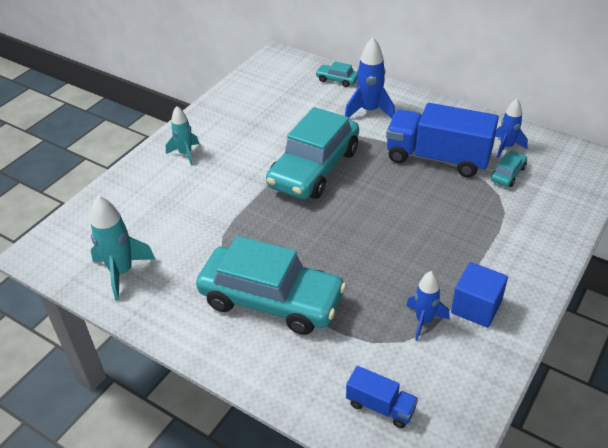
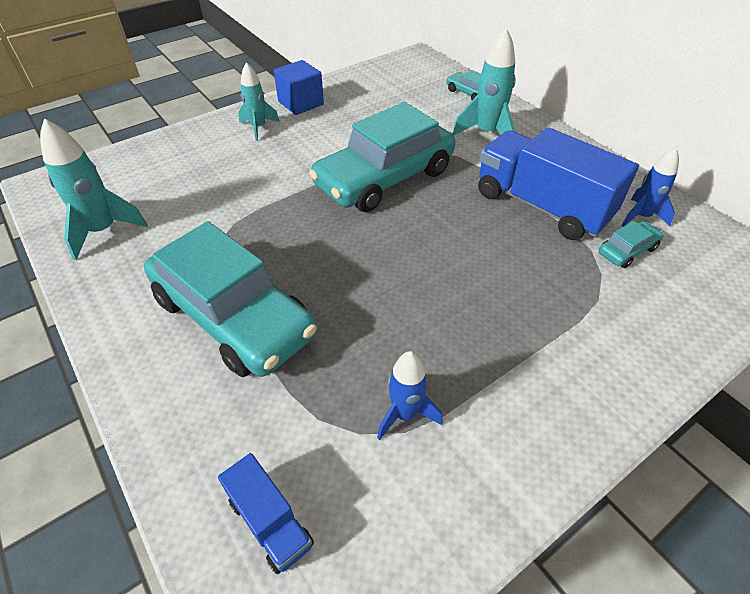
camera: 20 degrees right, 5 degrees up
(369, 111) = (487, 133): blue rocket -> turquoise rocket
(476, 307) = (489, 421): blue cube -> blue cube (301, 103)

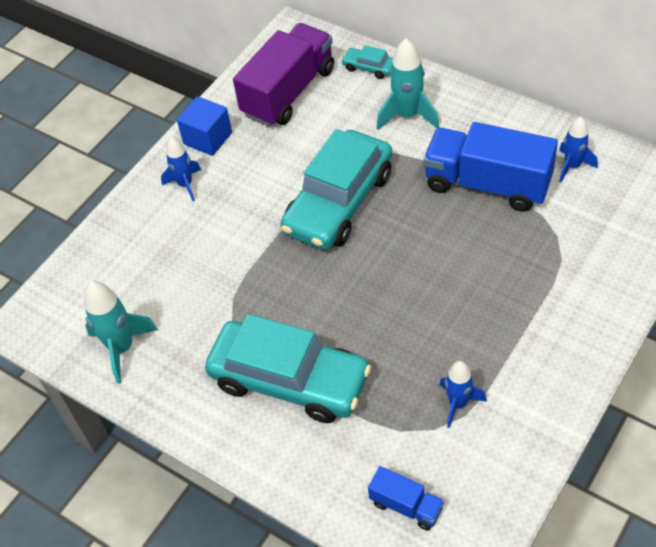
camera: 15 degrees left, 5 degrees up
(258, 128) = (185, 184): turquoise rocket -> blue rocket
(389, 91) = (289, 92): none -> purple truck
(627, 250) = (570, 205): turquoise car -> none

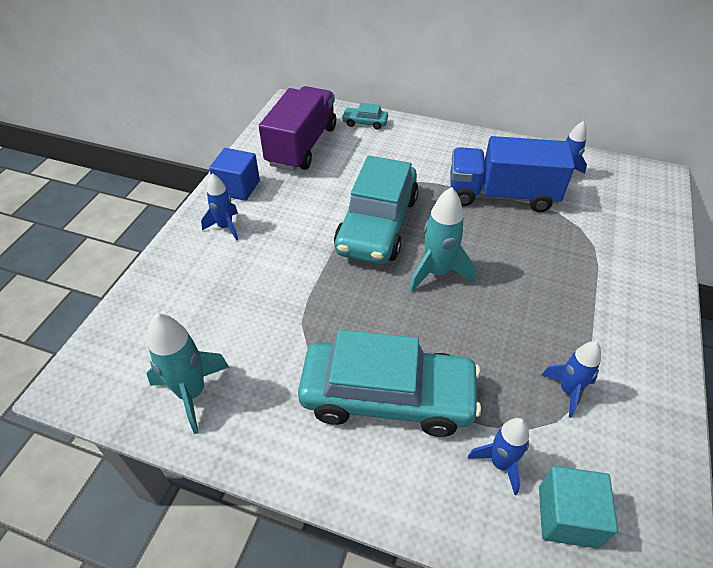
camera: 20 degrees left, 5 degrees down
(367, 454) = (500, 463): none -> blue rocket
(406, 506) = (567, 516): blue truck -> turquoise cube
(408, 115) = (411, 152): turquoise rocket -> turquoise rocket (437, 273)

